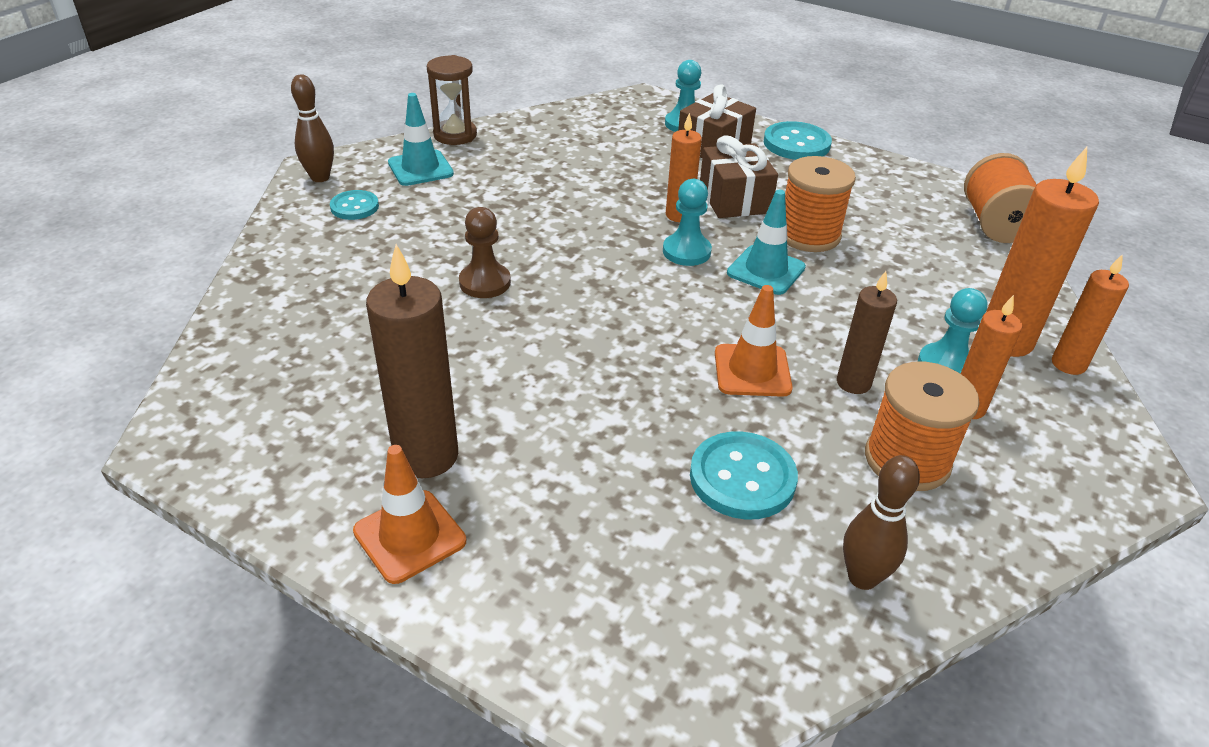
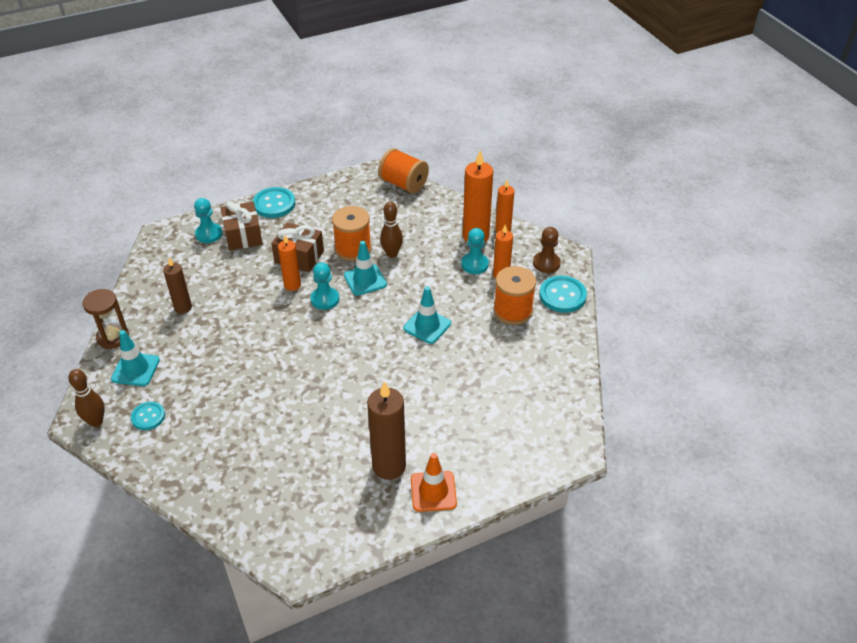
camera: 55 degrees left, 5 degrees up
(485, 283) = (278, 389): brown pawn -> brown pawn (546, 263)
(742, 478) = (484, 365): turquoise button -> turquoise button (562, 295)
(752, 371) = (427, 326): orange traffic cone -> turquoise traffic cone
(853, 383) = (461, 299): brown candle -> brown candle (183, 308)
(862, 577) = (555, 360): brown bowling pin -> brown bowling pin (392, 254)

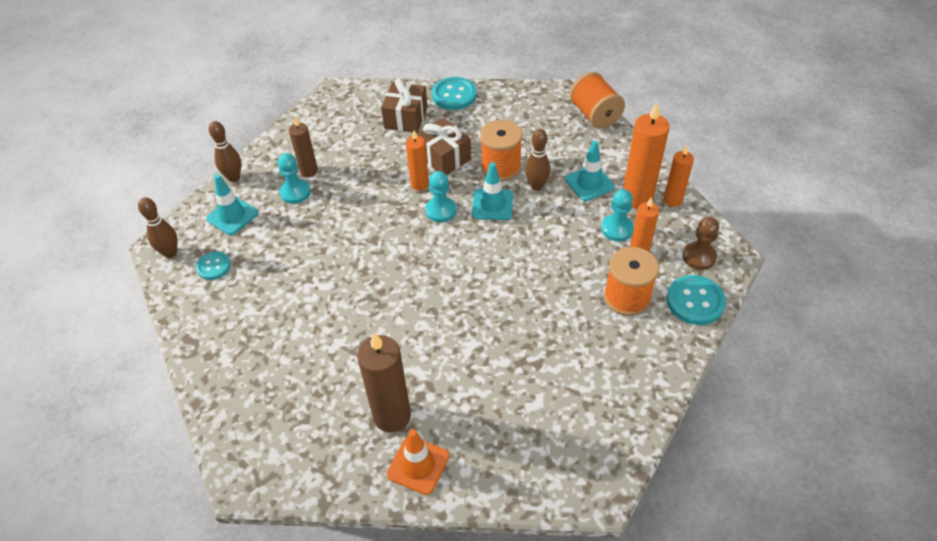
camera: 30 degrees right, 5 degrees up
(113, 337) = (234, 177): brown hourglass -> brown bowling pin
(209, 234) = (376, 106): turquoise pawn -> turquoise pawn (295, 192)
(427, 326) = (524, 278): turquoise traffic cone -> turquoise traffic cone (589, 183)

